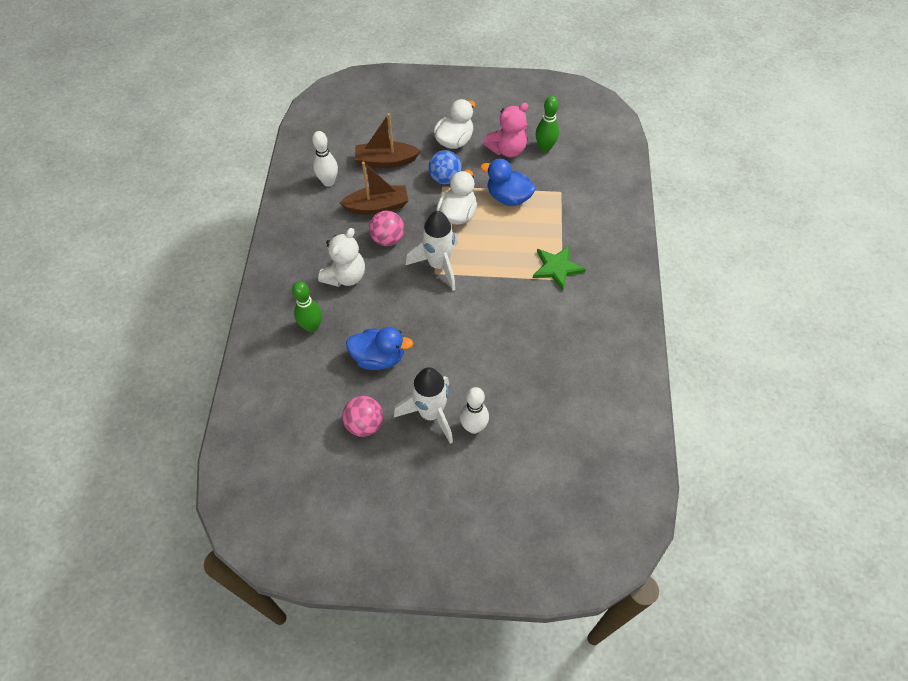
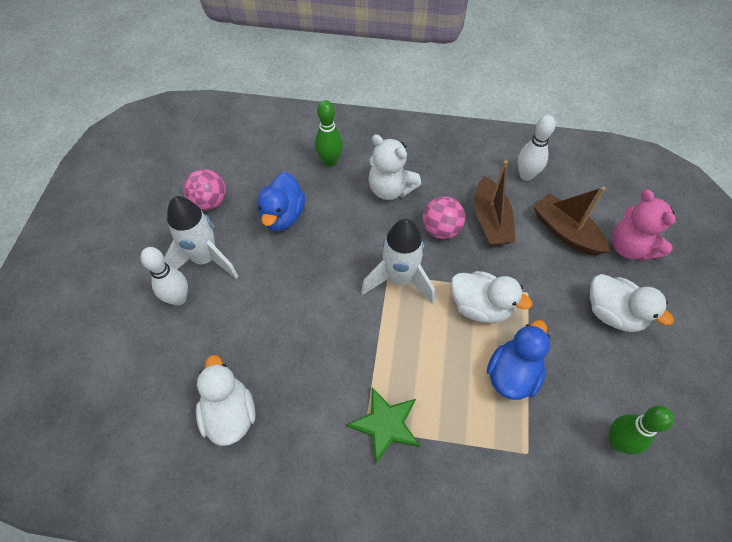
camera: 95 degrees right, 0 degrees up
(386, 161) = (565, 232): brown boat -> brown boat turned 45 degrees counterclockwise
(445, 178) = (541, 297): blue ball -> none
(507, 149) = (606, 384): pink teddy bear -> pink teddy bear (630, 247)
(567, 366) = (230, 414): none -> white duck

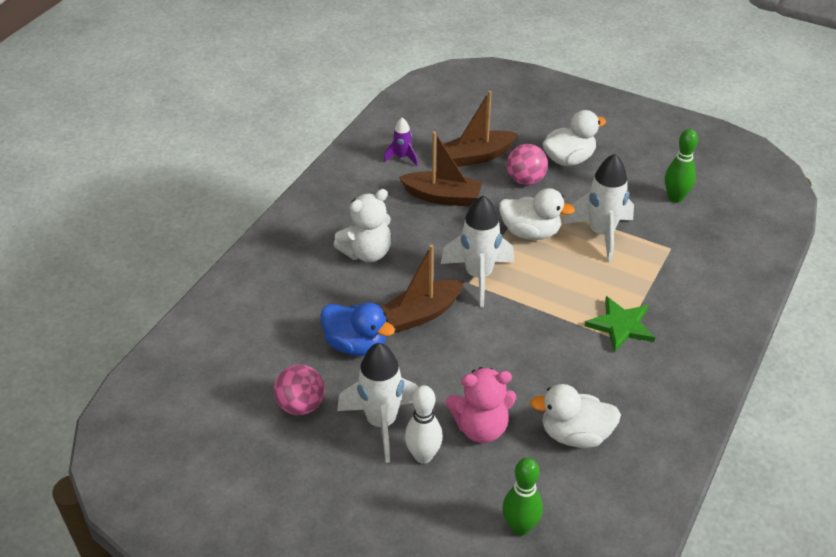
camera: 70 degrees left, 15 degrees down
(330, 161) = (301, 289): green bowling pin -> green bowling pin (520, 527)
(335, 250) = (421, 314): none -> brown boat
(441, 229) = (435, 232): pink ball -> pink ball (525, 180)
(480, 307) = (530, 232): white duck -> white duck turned 60 degrees clockwise
(512, 374) = (601, 234): blue duck -> white rocket
(526, 175) = (402, 157): white bowling pin -> purple rocket
(630, 247) = (511, 126): pink teddy bear -> pink teddy bear (481, 427)

